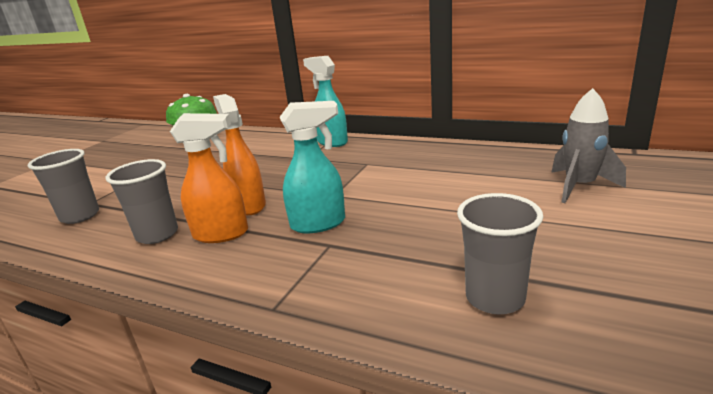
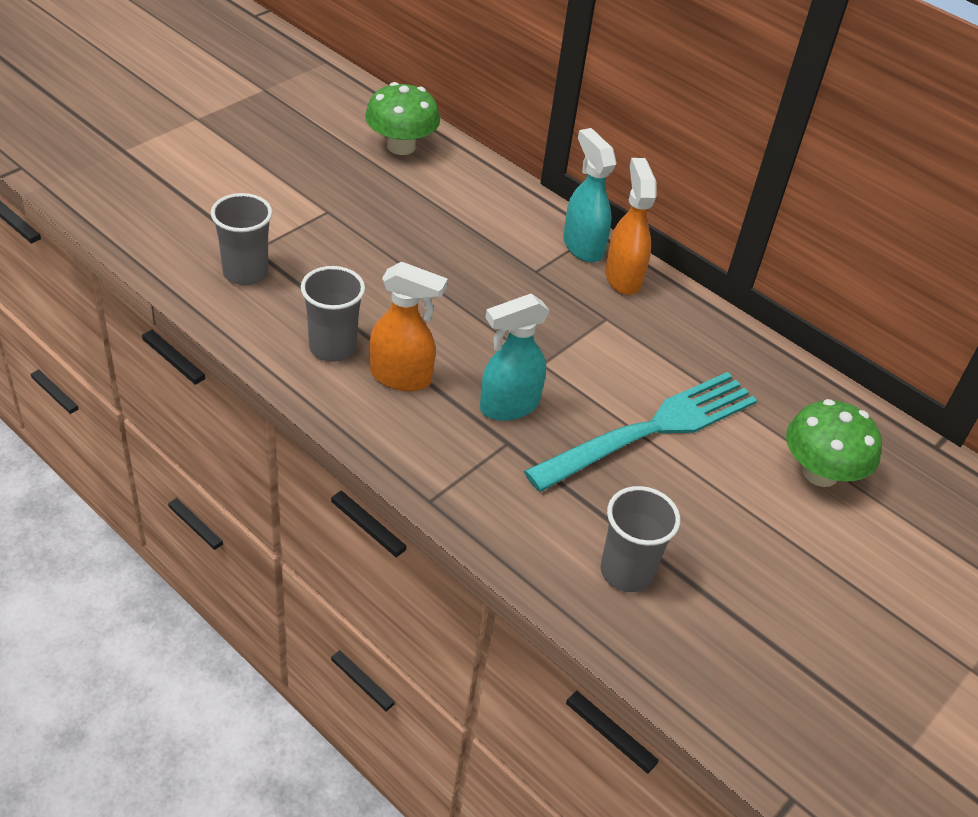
camera: 10 degrees right, 20 degrees up
(249, 205) = (440, 339): orange spray bottle -> orange spray bottle (623, 277)
(319, 224) = (508, 406): turquoise spray bottle -> turquoise spray bottle turned 150 degrees clockwise
(439, 202) = (652, 429): none -> turquoise fork
(579, 186) = (820, 473): grey rocket -> green mushroom

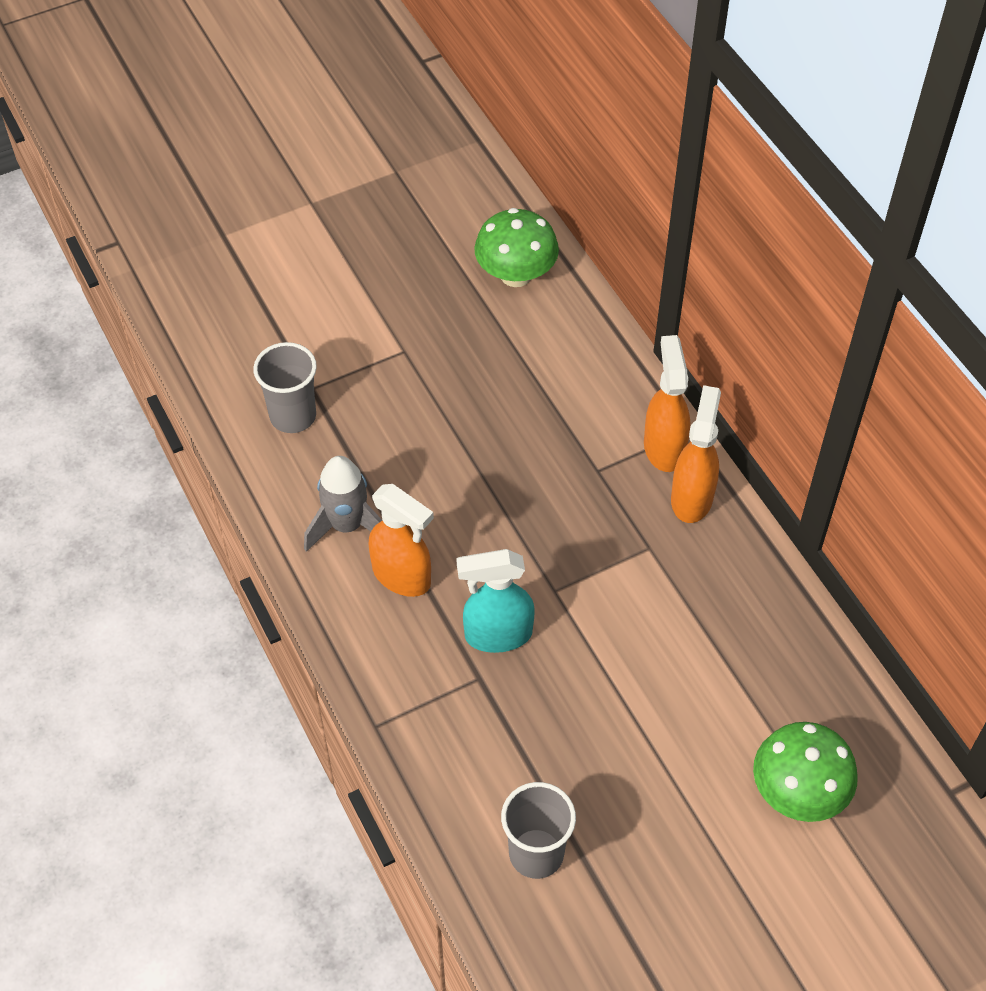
camera: 25 degrees right, 10 degrees up
(332, 347) = (347, 526): grey cup -> grey rocket
(582, 246) = (664, 447): turquoise spray bottle -> orange spray bottle
(652, 429) = (637, 696): turquoise fork -> none

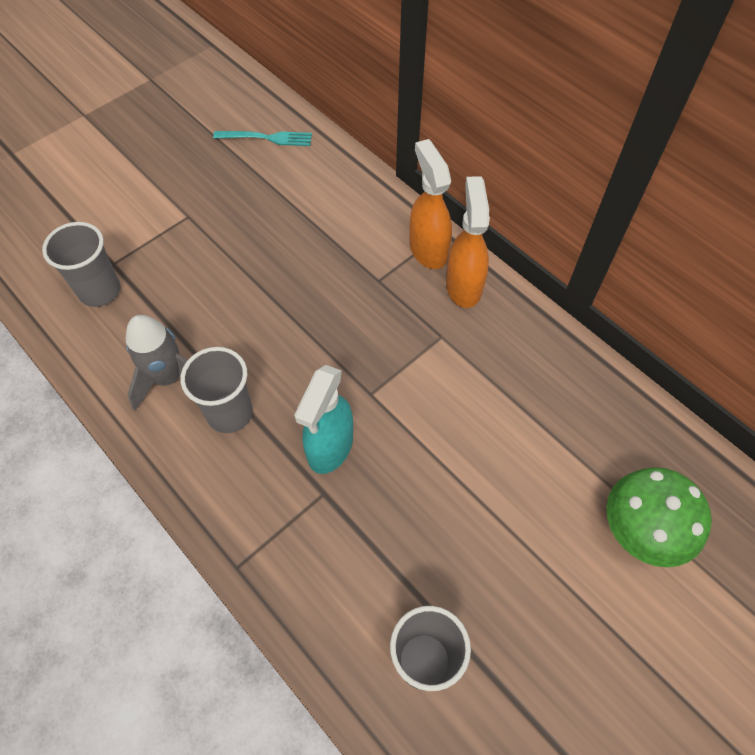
camera: 15 degrees left, 5 degrees up
(402, 576) = (230, 413): orange spray bottle -> grey cup
(497, 635) = (330, 447): turquoise spray bottle -> turquoise spray bottle turned 45 degrees counterclockwise
(516, 274) = (267, 138): green mushroom -> turquoise fork

